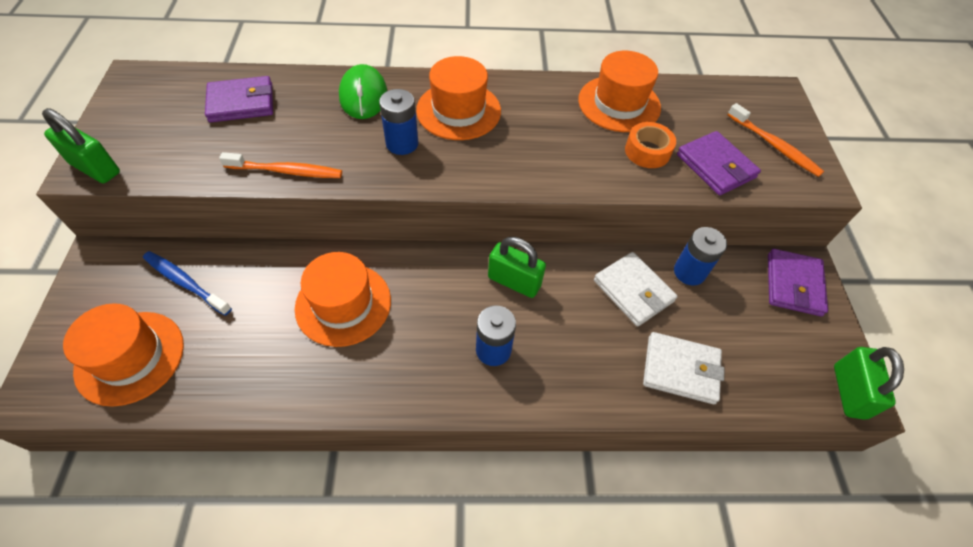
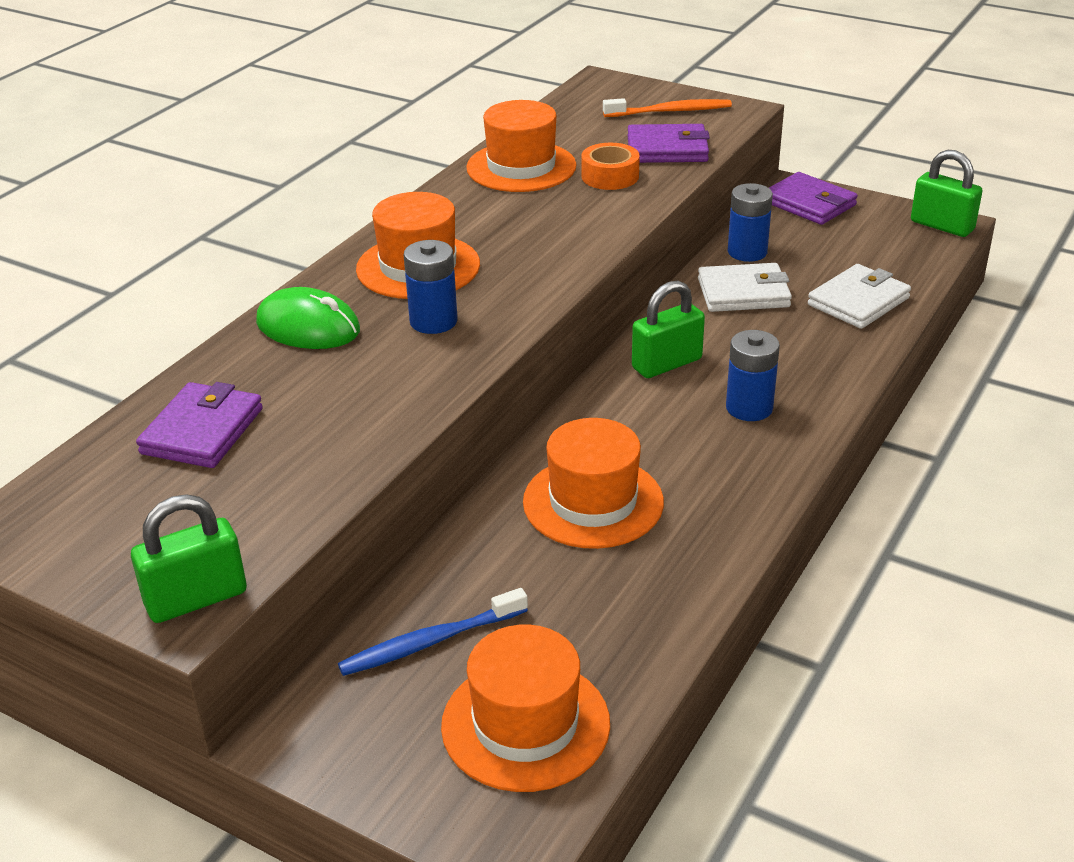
camera: 55 degrees left, 20 degrees down
(286, 171) = (391, 421): orange toothbrush -> none

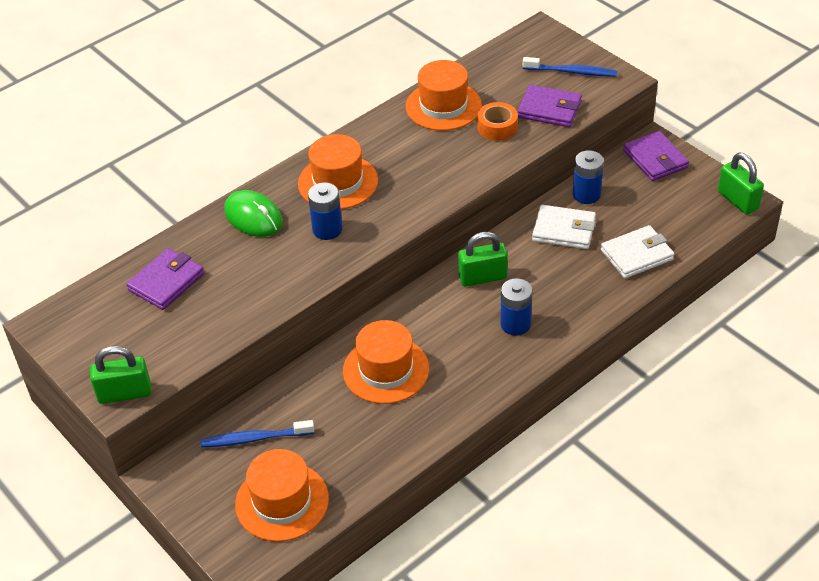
camera: 20 degrees right, 10 degrees up
(670, 111) = (572, 72): orange toothbrush -> blue toothbrush

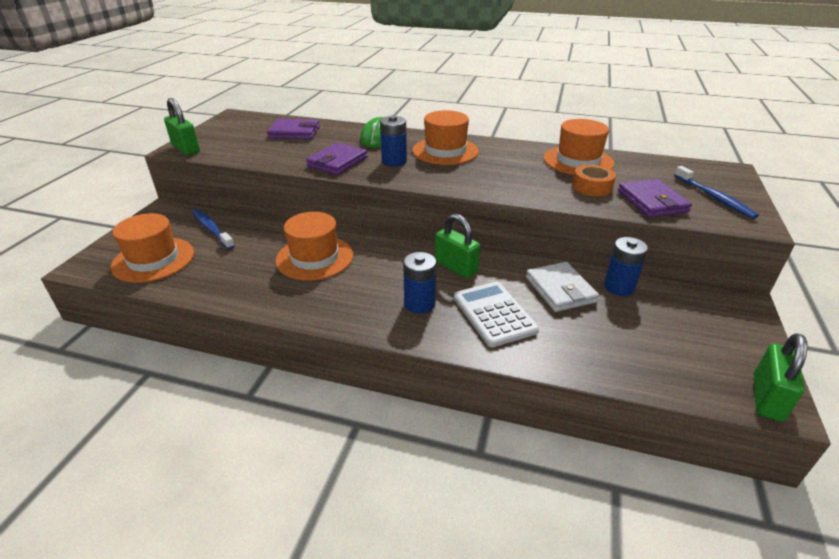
camera: 55 degrees right, 10 degrees down
(563, 285) = (494, 314): none -> white calculator
(637, 255) = (587, 347): white wallet -> none
(655, 159) = (725, 312): purple wallet -> purple wallet (337, 162)

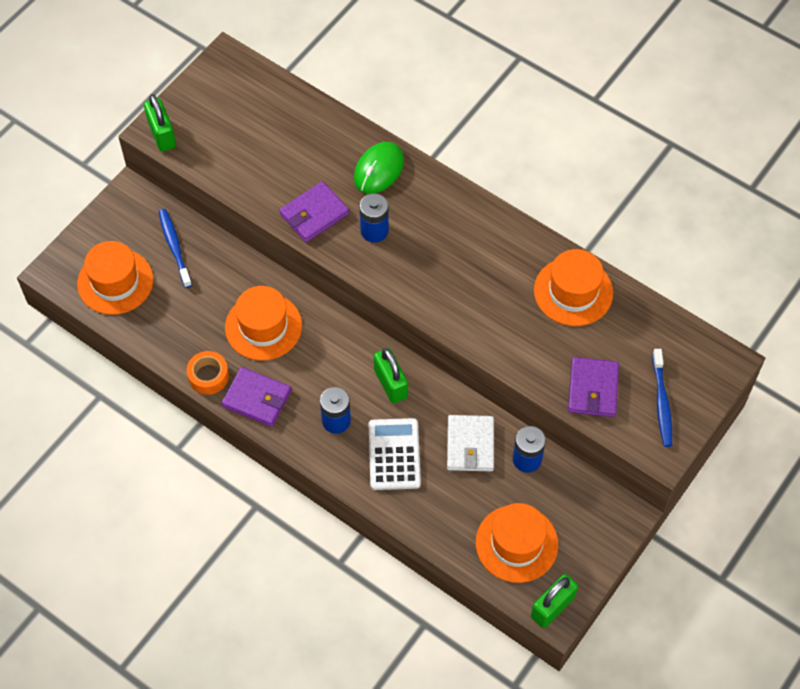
camera: 20 degrees right, 25 degrees up
(294, 132) = (287, 127): purple wallet -> purple wallet (257, 399)
(445, 151) = (439, 225): orange hat -> orange hat (516, 543)
(592, 187) = (552, 345): orange tape -> orange tape (208, 376)

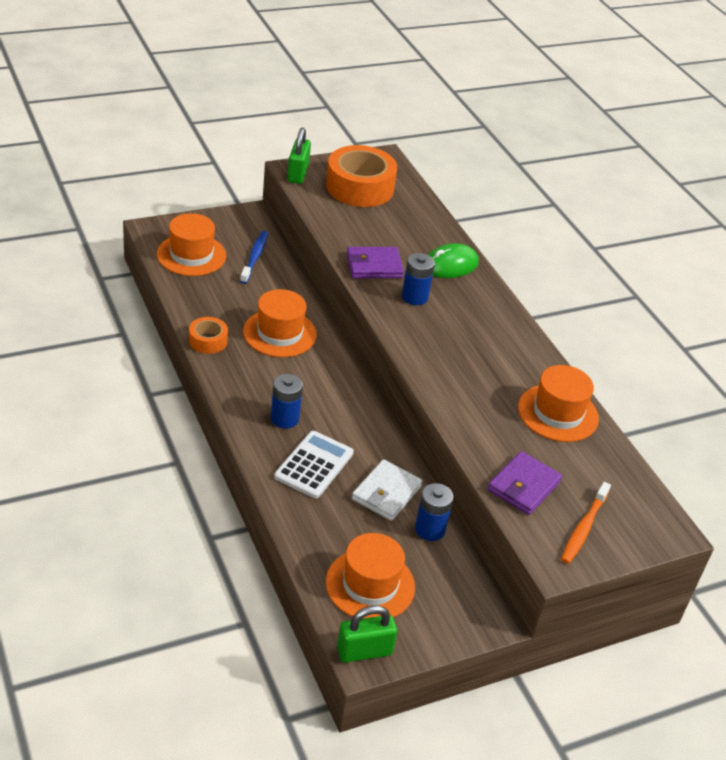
camera: 25 degrees right, 20 degrees down
(231, 116) = (360, 187): none -> orange tape
(257, 399) = (233, 373): purple wallet -> none
(390, 383) = (352, 418): green padlock -> none
(661, 402) = (583, 528): blue toothbrush -> orange toothbrush

